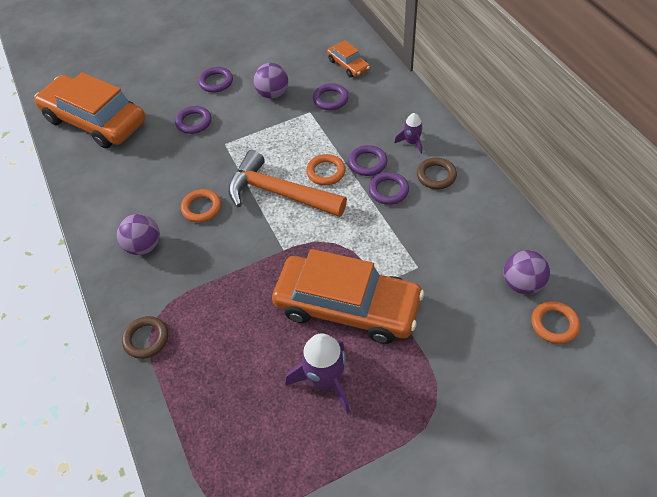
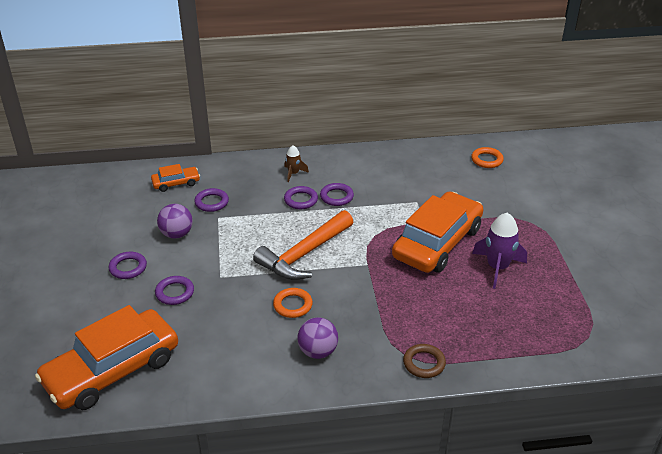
camera: 75 degrees left, 15 degrees down
(326, 172) = (296, 224): orange ring -> none
(411, 142) = (293, 173): purple rocket -> brown rocket
(436, 176) = (335, 171): brown ring -> none
(522, 284) = (451, 163): purple ball -> none

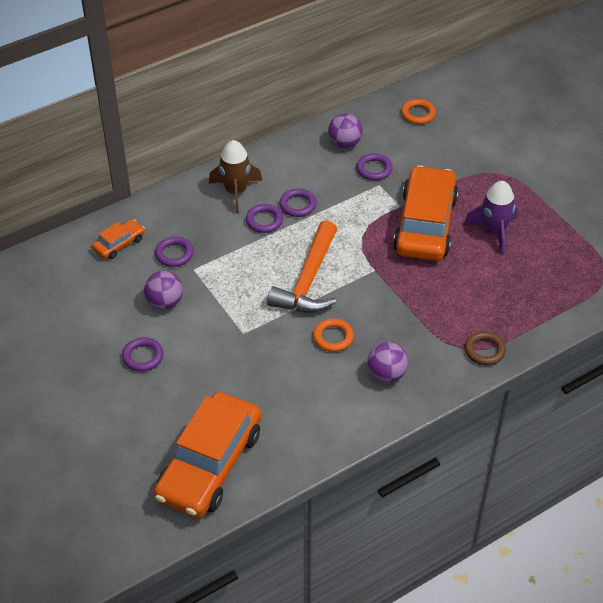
camera: 25 degrees left, 10 degrees up
(175, 293) = (211, 366): purple ring -> purple ring (374, 169)
(293, 173) = (236, 192): brown rocket -> brown rocket, size x1.80
(408, 164) = (345, 143): none -> purple ball

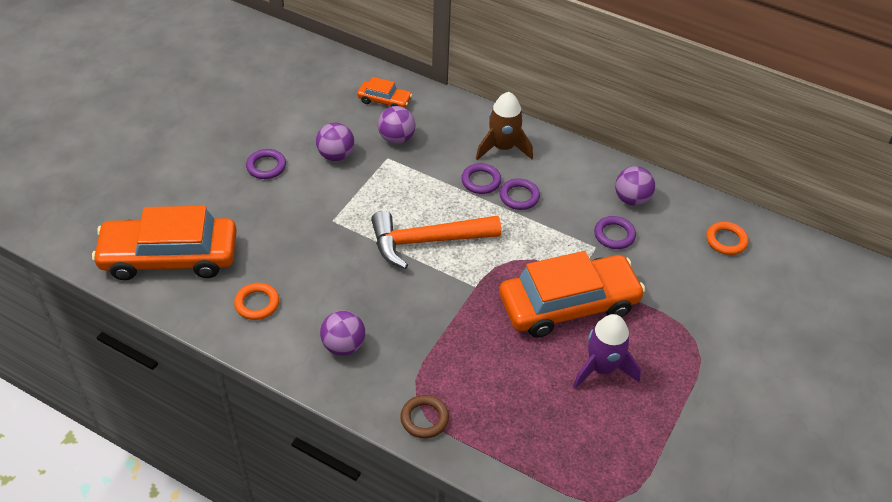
camera: 60 degrees right, 0 degrees up
(174, 254) = (396, 138): purple ring -> purple ball
(333, 337) = (366, 287): orange ring -> orange ring (257, 303)

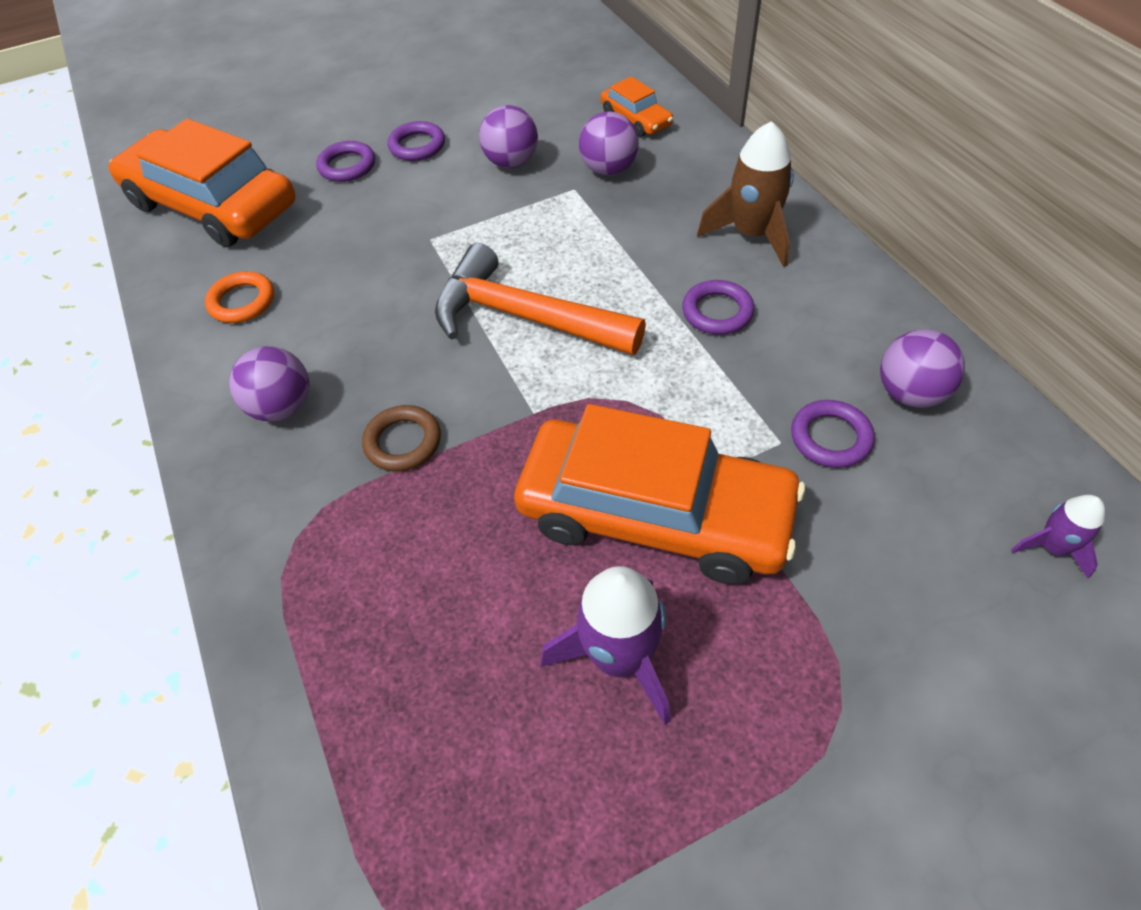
camera: 40 degrees right, 5 degrees up
(424, 419) = (277, 575): brown ring -> brown ring (403, 442)
(481, 181) = (677, 267): purple ring -> purple ring (347, 166)
(726, 240) = (1052, 547): orange ring -> purple rocket

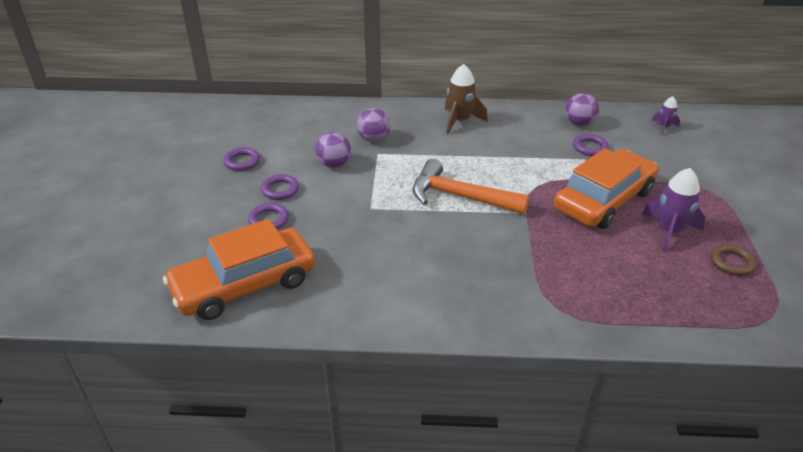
camera: 65 degrees left, 15 degrees down
(242, 301) = (357, 290): orange ring -> none
(282, 407) = (461, 293): purple ball -> none
(403, 442) = (517, 257): brown ring -> brown ring (731, 263)
(524, 317) = (459, 196): orange hammer -> orange hammer turned 60 degrees clockwise
(636, 119) = (342, 119): orange car -> none
(717, 312) = (501, 146): purple ring -> purple ring (242, 162)

